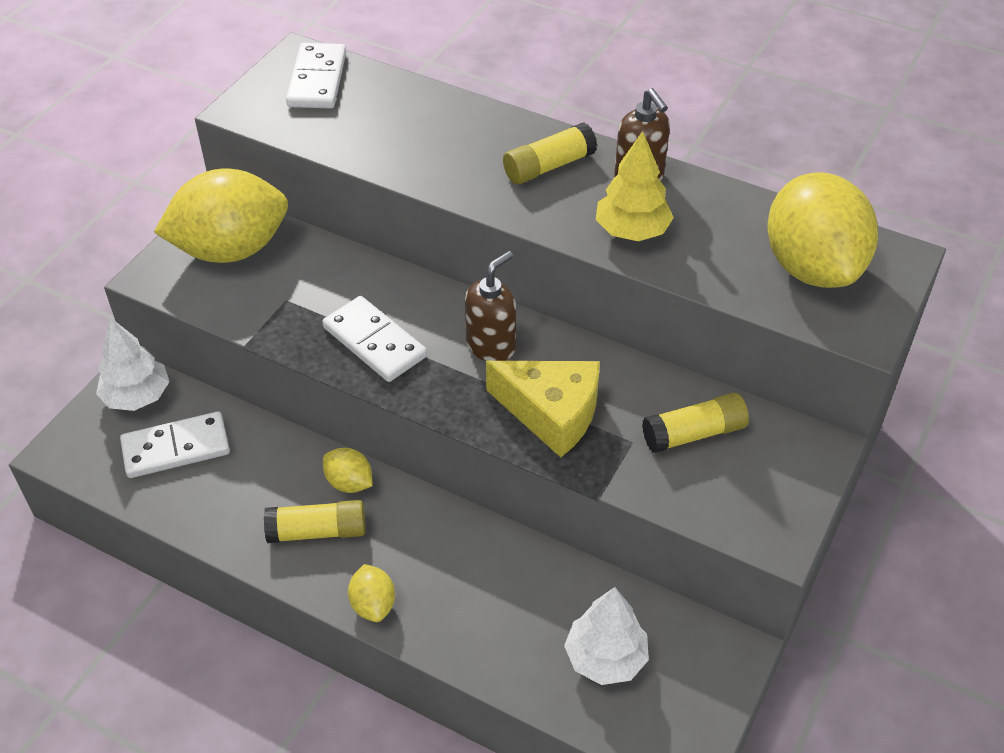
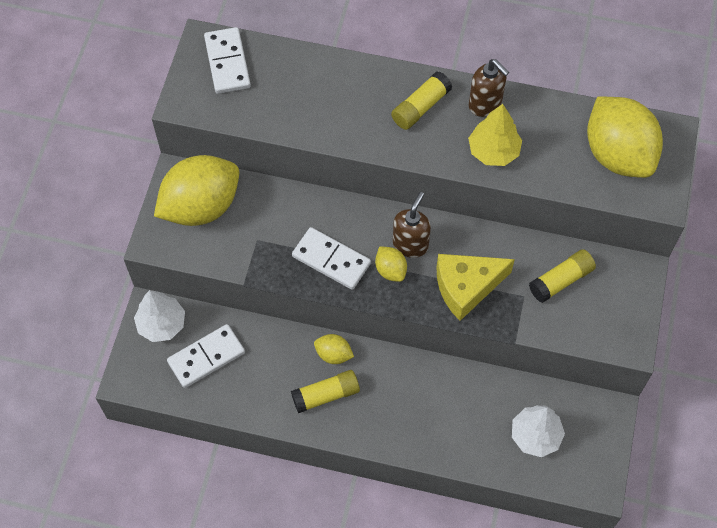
camera: 15 degrees left, 15 degrees up
(373, 605) = (380, 437): yellow lemon -> yellow lemon (390, 270)
(551, 413) = (466, 287): yellow cheese -> yellow cheese turned 150 degrees clockwise

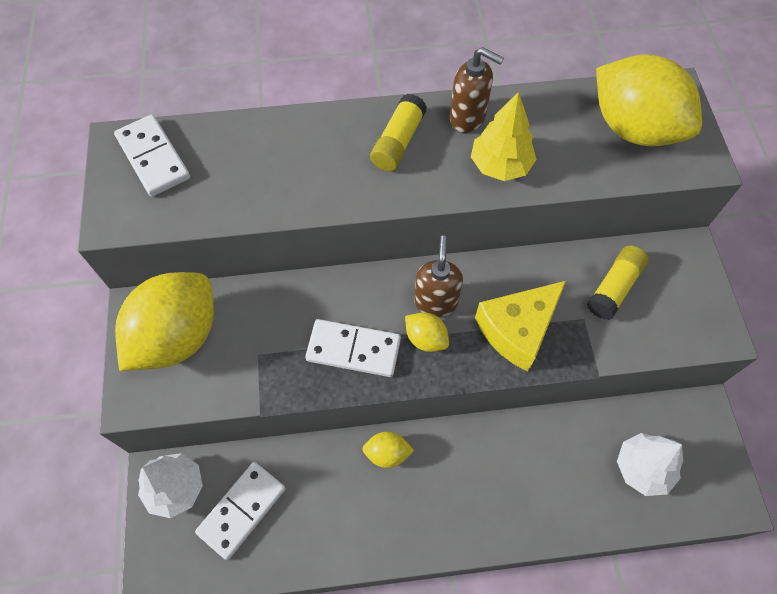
camera: 20 degrees left, 0 degrees up
(326, 395) = (397, 506): yellow glue stick -> none

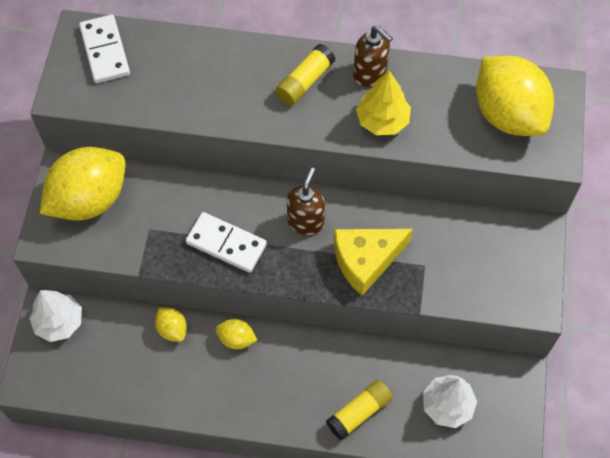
camera: 15 degrees right, 0 degrees up
(242, 510) = (107, 353): white domino -> none
(426, 338) = (287, 249): yellow lemon -> yellow lemon (172, 329)
(614, 288) = (460, 246): yellow glue stick -> yellow glue stick (359, 412)

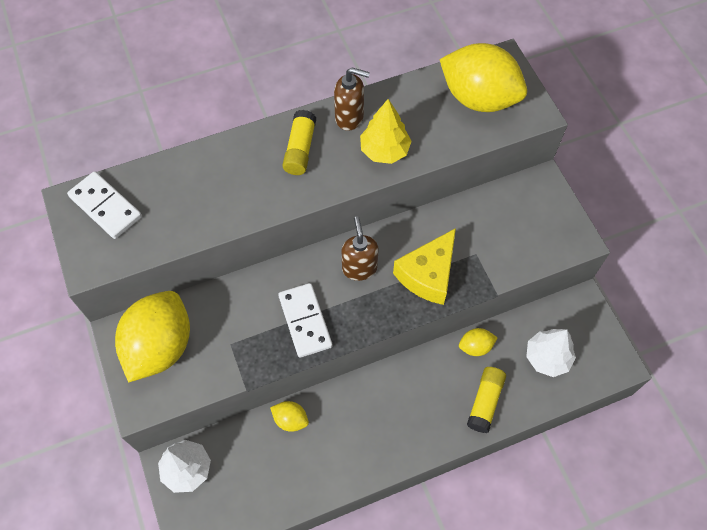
camera: 30 degrees left, 0 degrees up
(226, 244) = (305, 321): white domino -> white domino turned 75 degrees clockwise
(236, 339) = (349, 397): yellow lemon -> yellow lemon (475, 346)

